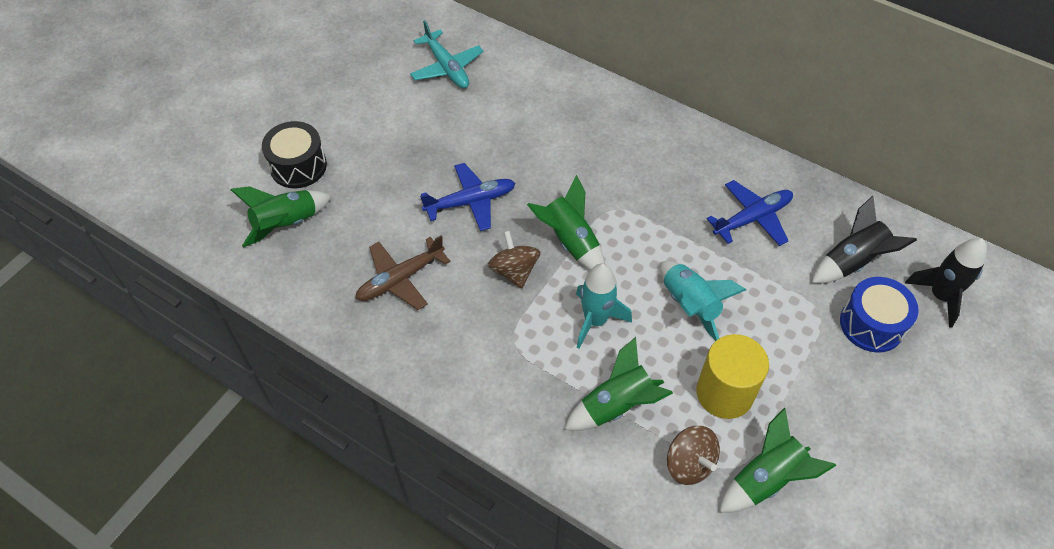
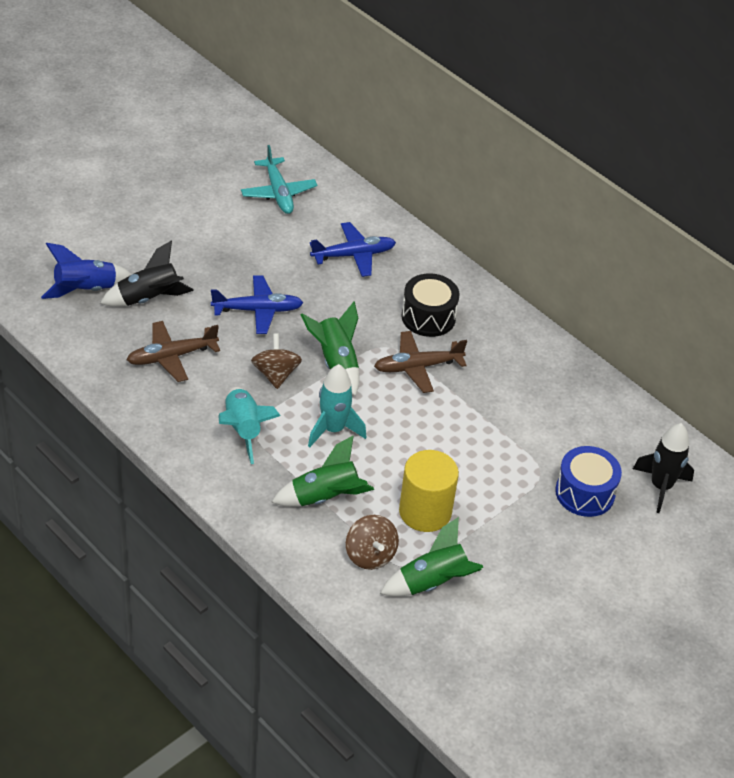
camera: 10 degrees right, 10 degrees down
(286, 224) = (85, 290): green rocket -> blue rocket
(298, 166) = (112, 245): black drum -> black drum (428, 317)
(652, 224) = (418, 367): none -> brown plane
(690, 305) = (424, 438): turquoise rocket -> turquoise rocket (243, 430)
(752, 218) = (513, 384): blue plane -> blue plane (353, 255)
(852, 262) = (591, 440): black rocket -> black rocket (149, 298)

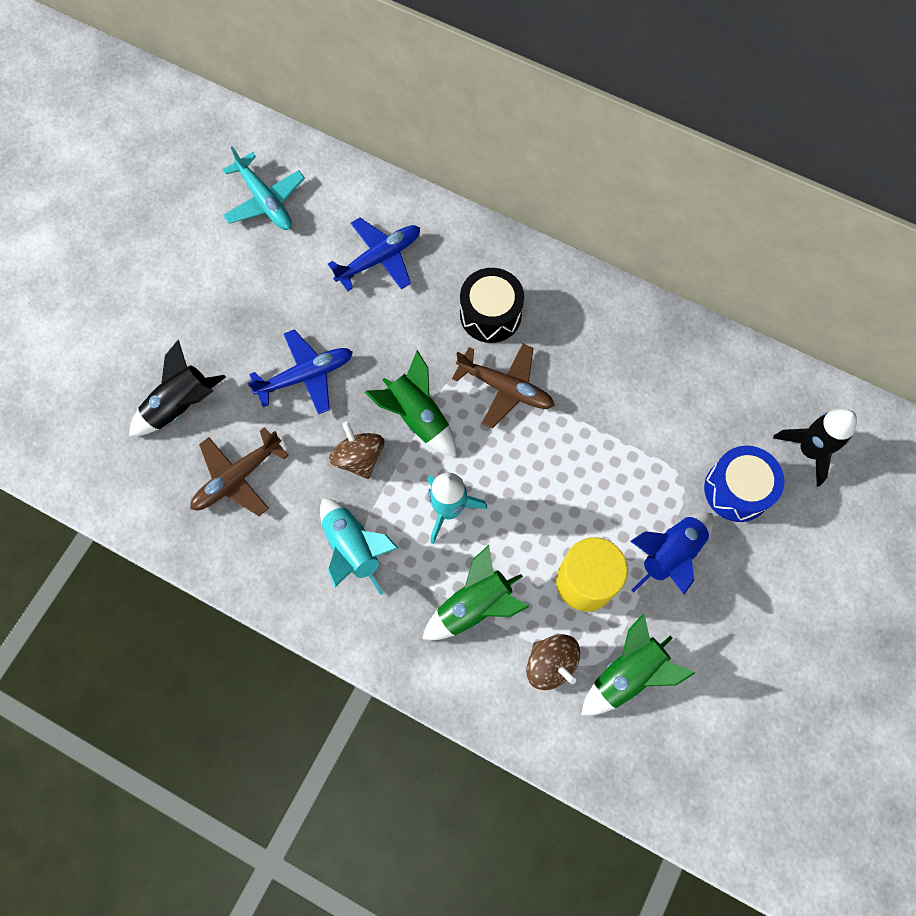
camera: 15 degrees left, 25 degrees up
(85, 290) = (105, 420): blue rocket -> blue rocket (669, 554)
(418, 367) = (505, 388): brown plane -> brown plane turned 120 degrees counterclockwise

